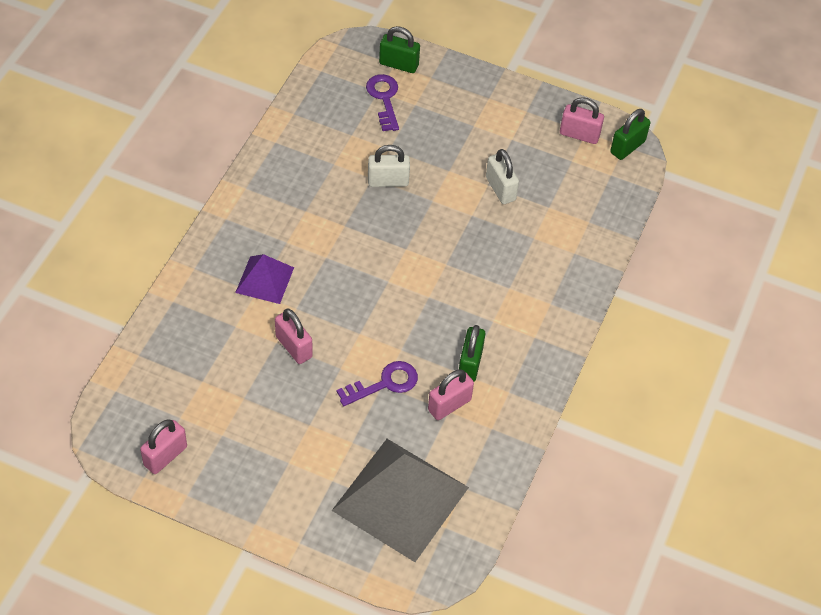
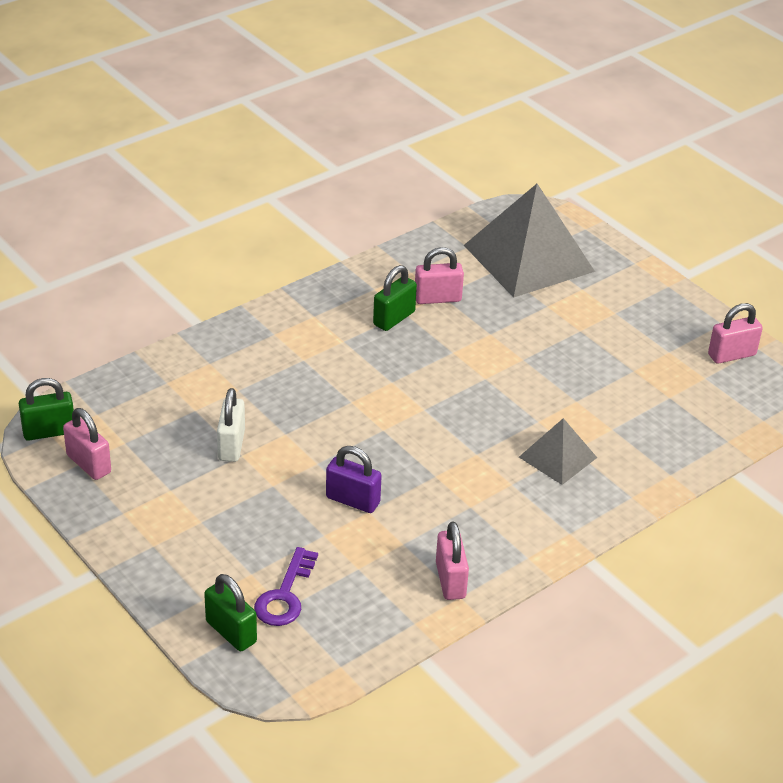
camera: 150 degrees left, 15 degrees down
(265, 280) = (557, 457): purple pyramid -> grey pyramid
(294, 347) = (560, 390): pink padlock -> pink padlock (450, 580)
(385, 383) = (487, 333): purple key -> none
(388, 181) = (353, 500): white padlock -> purple padlock

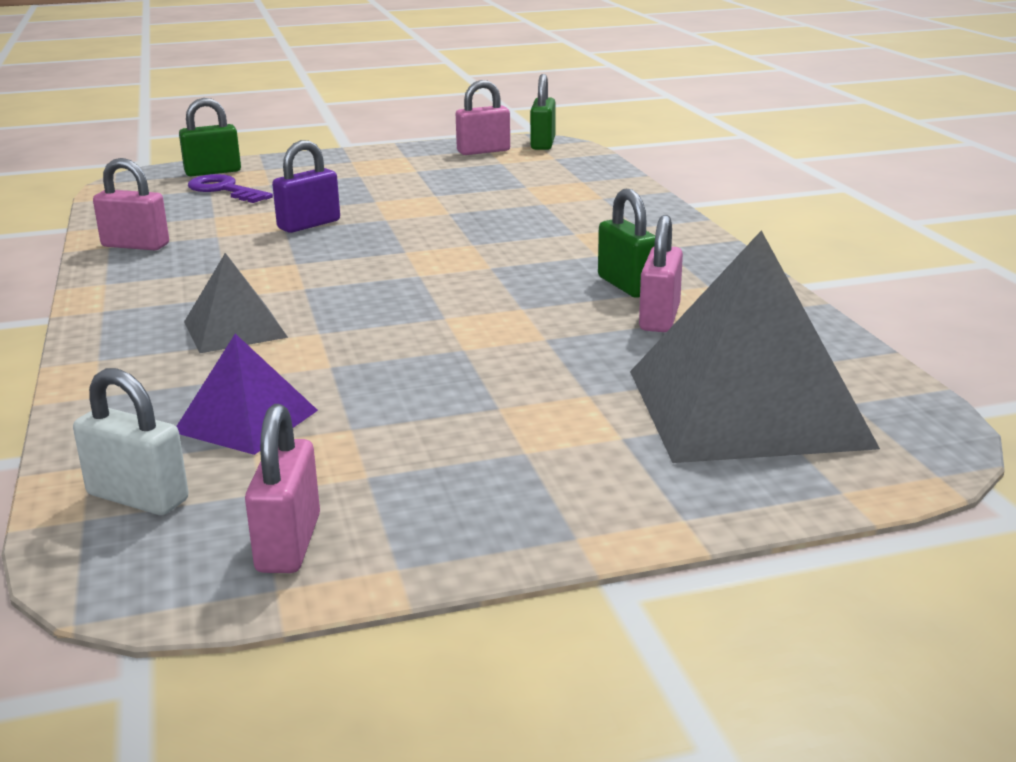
camera: 115 degrees right, 15 degrees down
(231, 445) = (454, 192): white padlock -> white padlock (138, 497)
(653, 406) = (246, 421): none -> purple pyramid

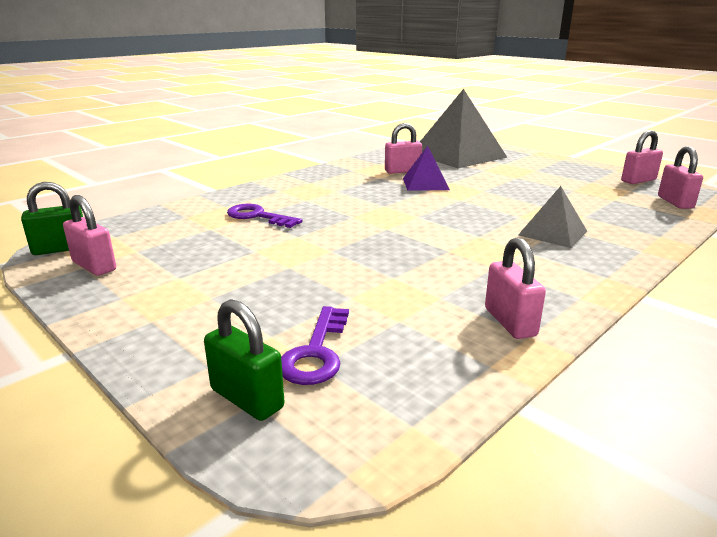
camera: 120 degrees left, 0 degrees up
(138, 497) = (675, 202): white padlock -> pink padlock
(246, 421) = (606, 204): purple pyramid -> purple pyramid (425, 183)
(309, 225) = (374, 271): purple padlock -> none
(538, 205) = (258, 216): none -> purple key
(627, 286) = (373, 180): green padlock -> none

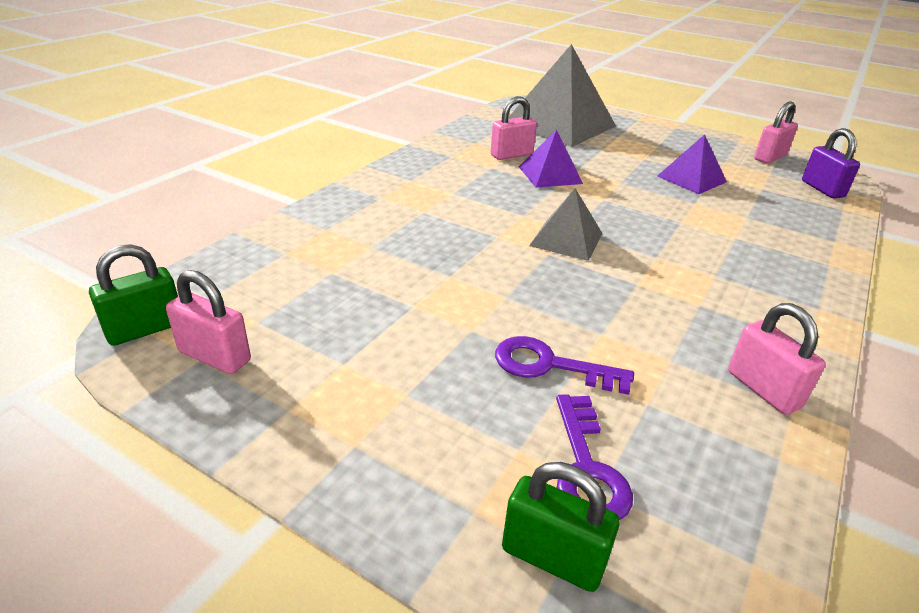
camera: 15 degrees left, 10 degrees up
(258, 216) = (381, 245): purple key -> purple key (549, 365)
(550, 191) = (691, 179): none -> purple pyramid
(552, 233) = (729, 245): grey pyramid -> grey pyramid (566, 239)
(675, 202) = (822, 189): pink padlock -> purple padlock

